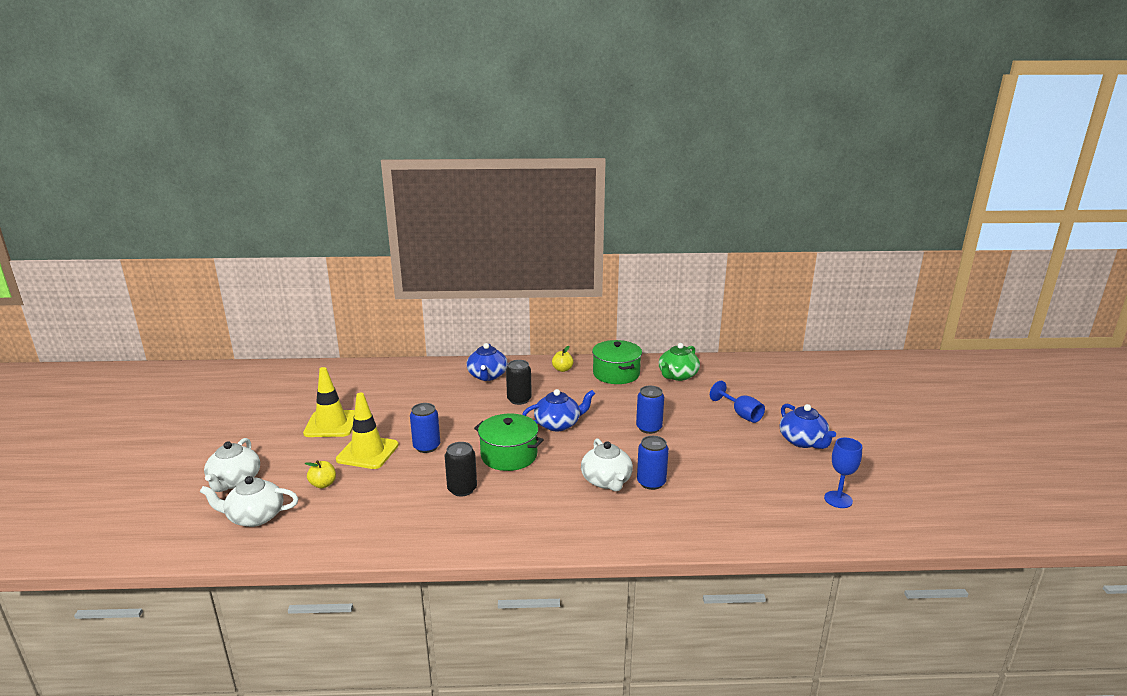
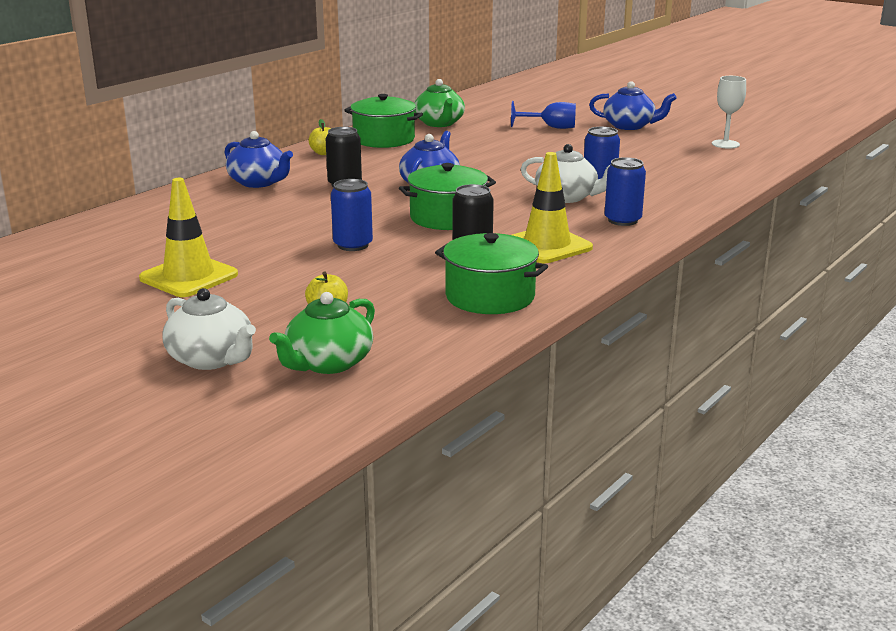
camera: 50 degrees left, 0 degrees up
(255, 516) = (328, 363): white teapot -> green teapot
(367, 452) = (302, 274): yellow traffic cone -> yellow traffic cone (547, 245)
(396, 527) = (490, 296): none -> green pot
(649, 428) = (509, 159): blue can -> blue can (622, 220)
(838, 499) = (725, 144): blue goblet -> white goblet

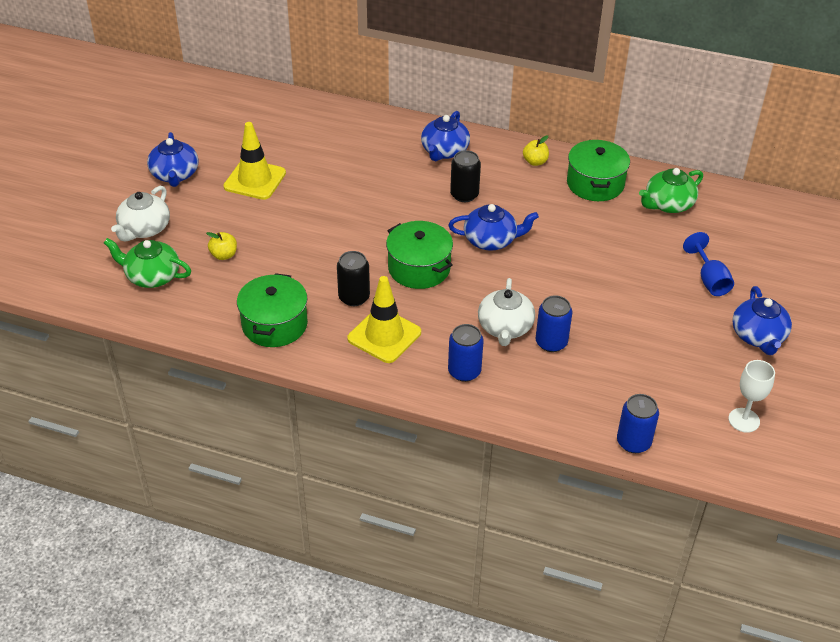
camera: 70 degrees right, 20 degrees up
(108, 325) = (175, 175): none -> blue teapot
(353, 245) = (339, 234): blue can -> blue can (633, 442)

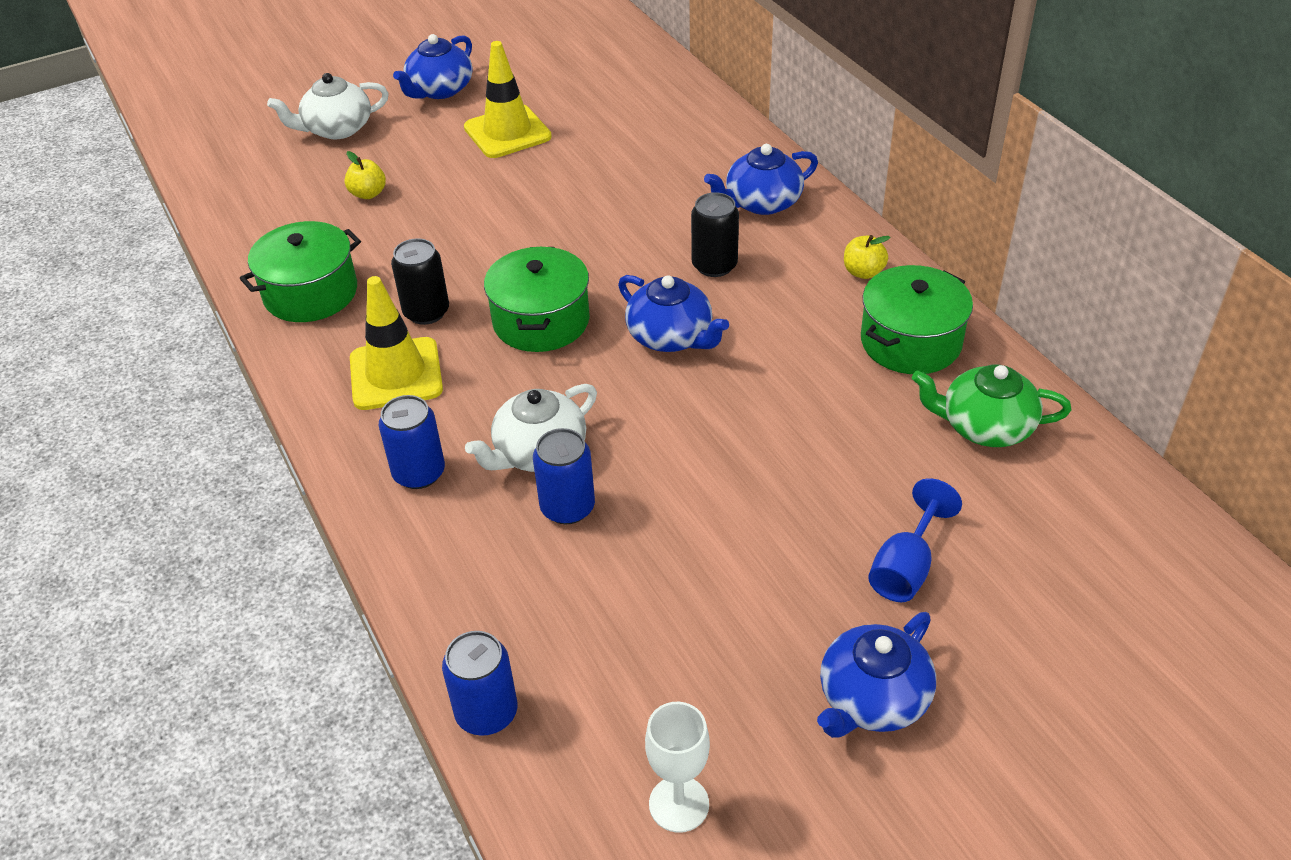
camera: 45 degrees right, 0 degrees up
(152, 276) = (277, 178): green teapot -> none

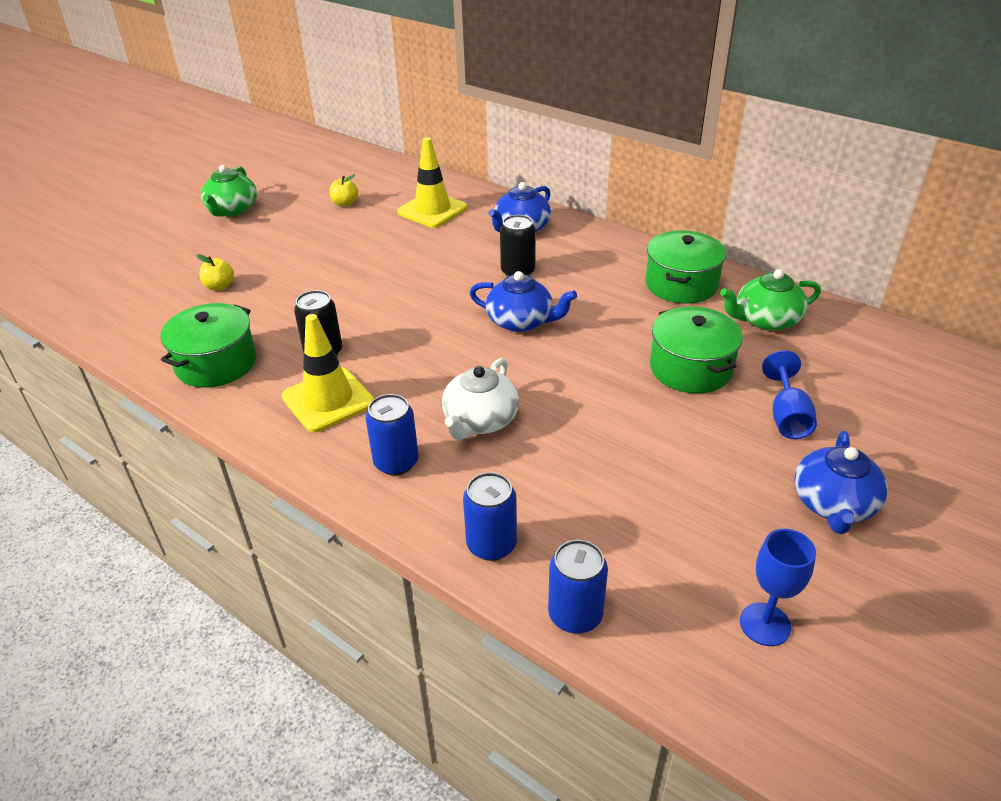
camera: 25 degrees left, 5 degrees down
(337, 129) = (163, 250): white teapot -> none
(439, 90) = (232, 210): blue teapot -> green teapot
(507, 132) = (305, 225): yellow traffic cone -> yellow traffic cone (432, 210)
(541, 321) = (418, 335): green pot -> green pot (691, 368)
(567, 507) = (529, 451): blue can -> blue can (491, 544)
(679, 804) = (765, 624): white goblet -> blue goblet
(863, 272) = (619, 253): yellow apple -> yellow apple (345, 204)

